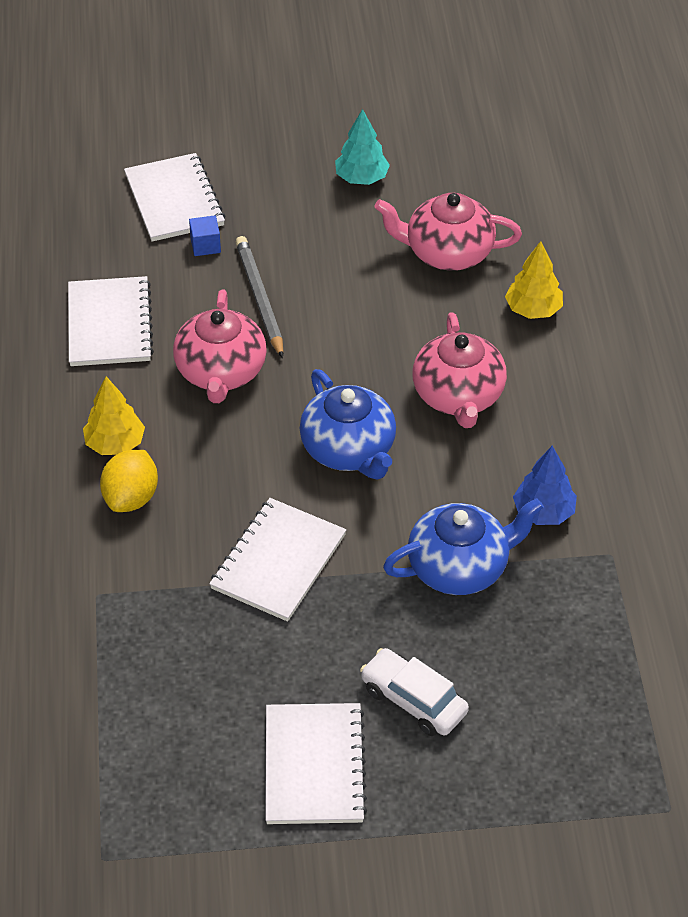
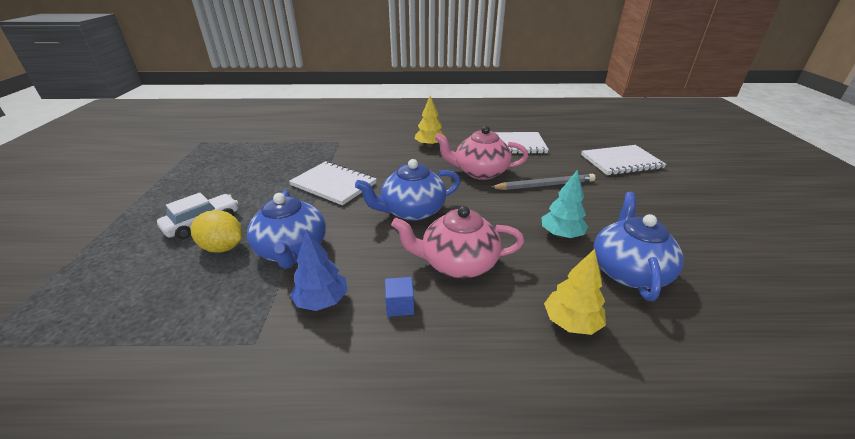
camera: 95 degrees right, 15 degrees down
(131, 498) = (393, 149): yellow lemon -> yellow lemon (223, 247)
(205, 245) = (585, 170): blue cube -> blue cube (400, 305)
(314, 766) = (193, 189): white notebook -> none
(361, 178) = (694, 231): turquoise tree -> turquoise tree (561, 234)
(447, 252) = (628, 271): pink teapot -> blue teapot

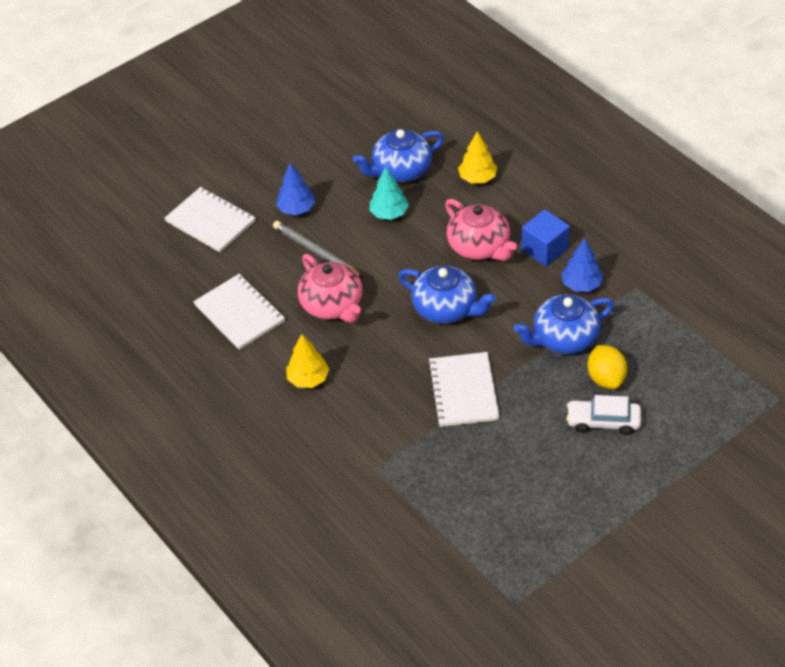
camera: 125 degrees left, 15 degrees up
(292, 250) = (564, 338): blue teapot -> blue teapot turned 150 degrees counterclockwise
(400, 305) = (545, 249): blue cube -> blue cube, size x1.74
(608, 195) = (296, 209): none -> blue tree

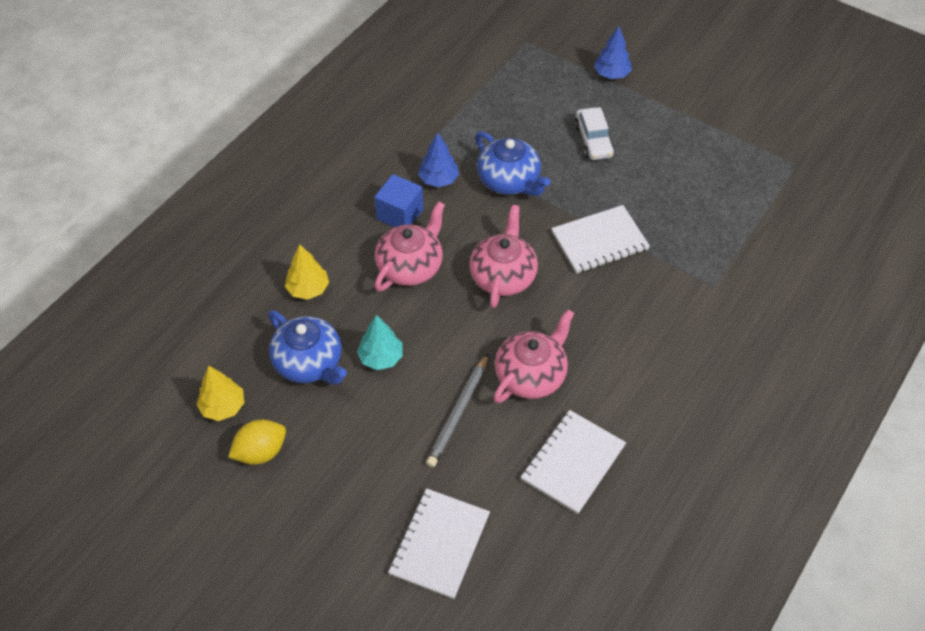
camera: 110 degrees left, 5 degrees up
(296, 209) = (395, 453): blue tree -> blue tree (611, 74)
(308, 379) = (636, 369): yellow tree -> yellow tree (223, 407)
(446, 309) = (503, 276): blue teapot -> pink teapot
(606, 378) = (545, 146): yellow lemon -> yellow lemon (261, 452)

